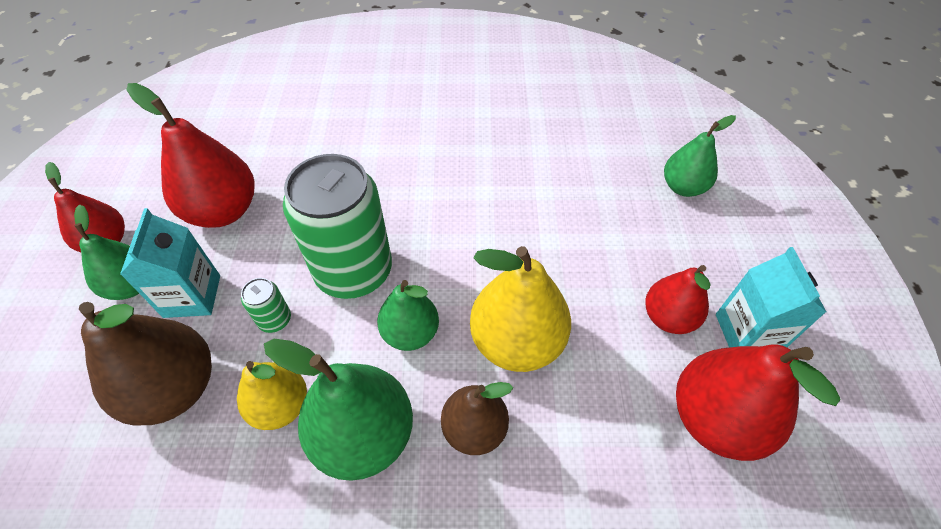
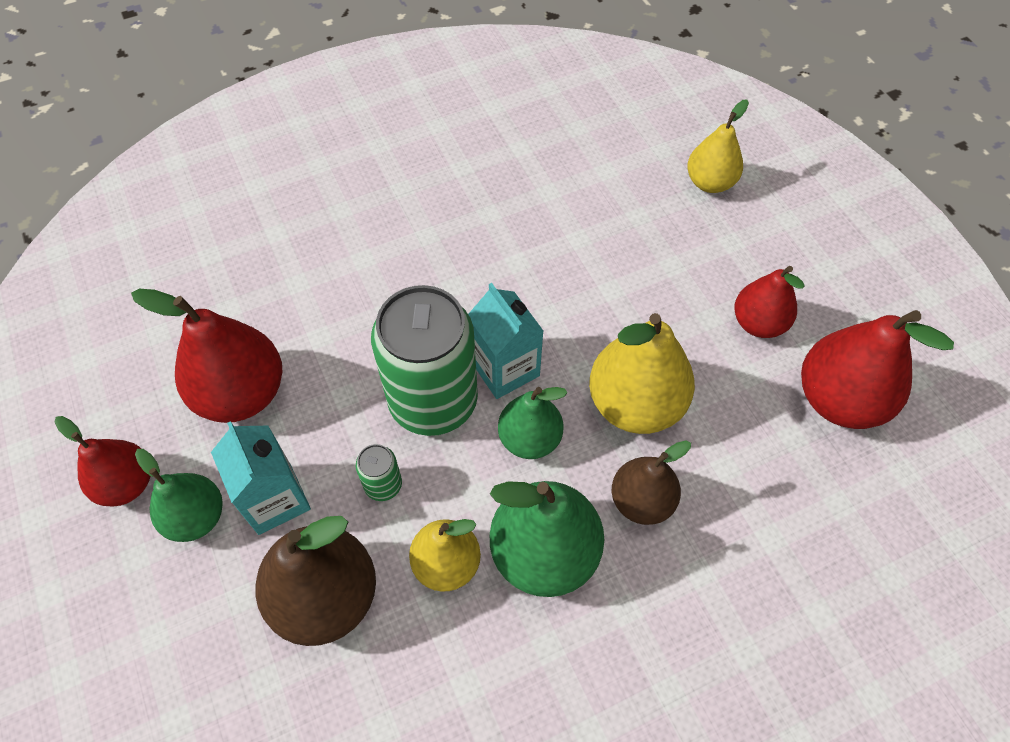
camera: 25 degrees left, 5 degrees up
(683, 187) = (710, 182): green pear -> yellow pear
(747, 333) = (831, 310): turquoise carton -> turquoise carton (505, 368)

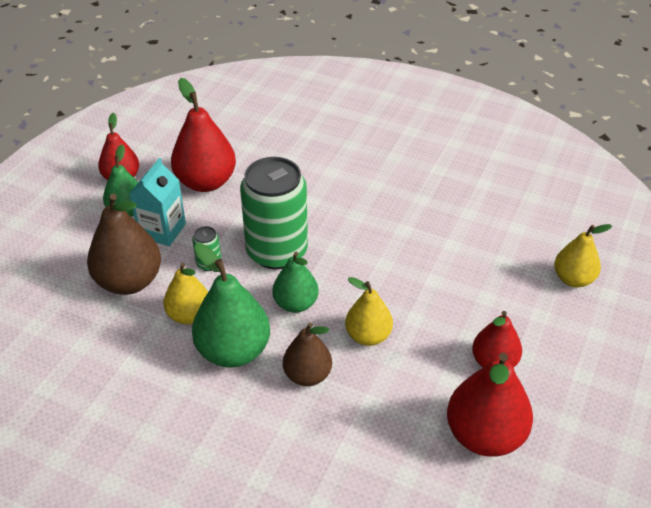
camera: 50 degrees right, 15 degrees down
(505, 368) = (328, 267): turquoise carton -> none
(635, 404) = (368, 336): yellow pear -> yellow pear, size x0.63

